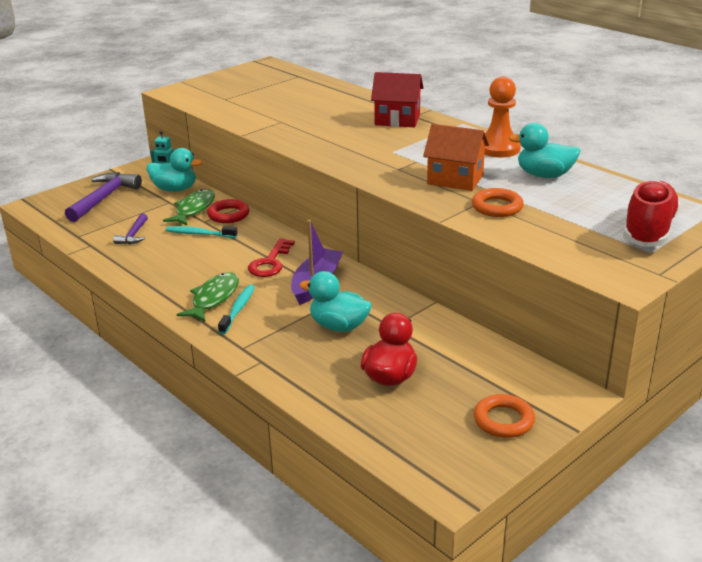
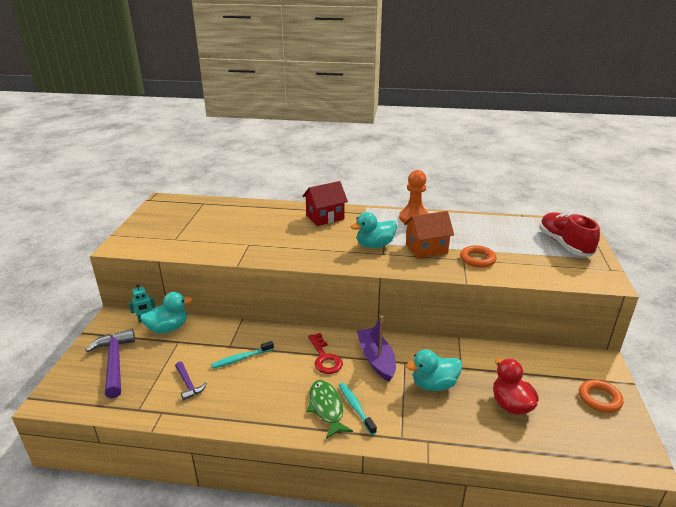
camera: 40 degrees left, 0 degrees up
(194, 209) = (207, 339): green fish -> none
(228, 215) = (241, 332): red ring -> none
(544, 175) = (465, 228): turquoise duck -> turquoise duck (374, 245)

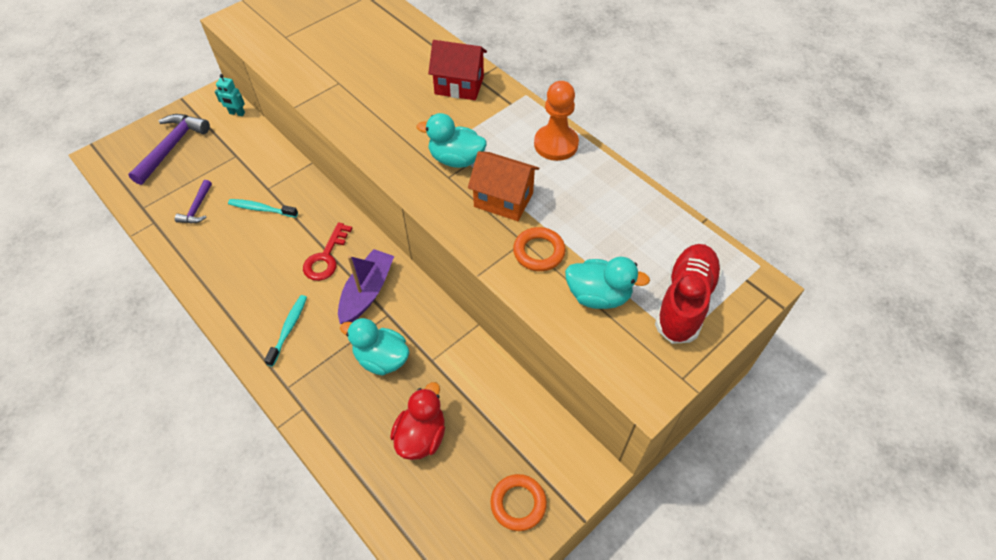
camera: 40 degrees right, 25 degrees up
(168, 328) = (243, 135): turquoise duck -> turquoise duck (598, 296)
(326, 408) = (266, 311): green fish -> none

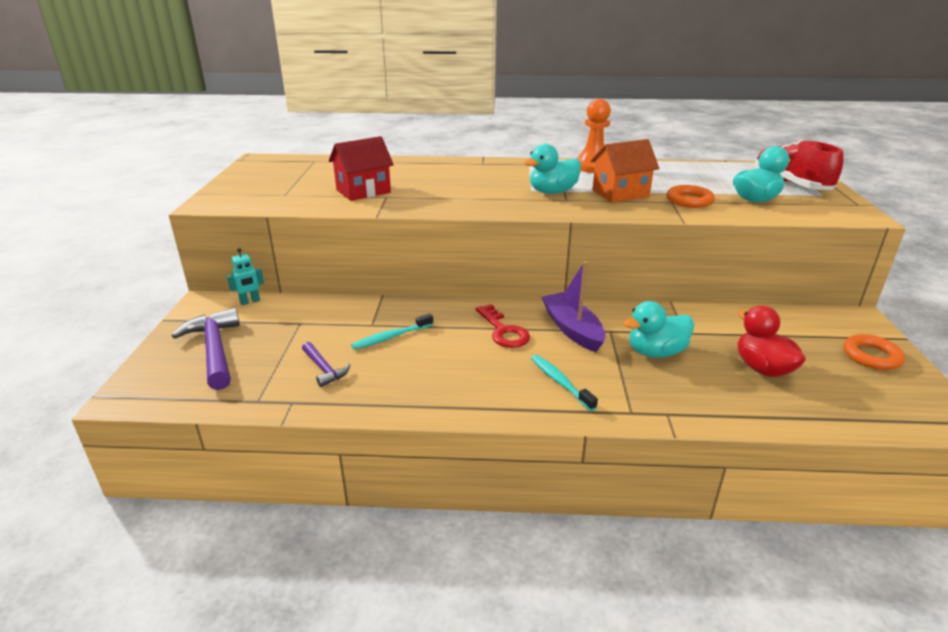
camera: 45 degrees left, 25 degrees down
(459, 85) = (478, 169): red house -> red house (363, 191)

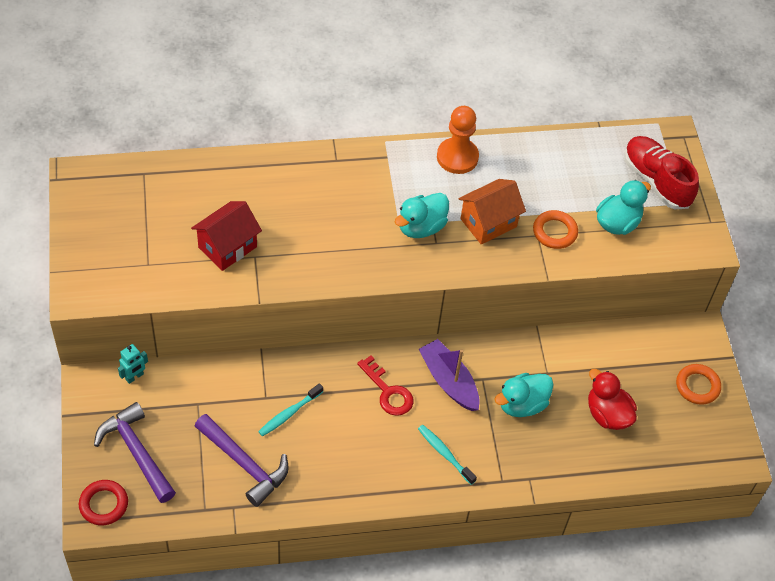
camera: 15 degrees left, 25 degrees up
(149, 385) = (104, 504): none -> red ring
(324, 369) = (244, 464): purple hammer -> purple hammer, size x1.83

